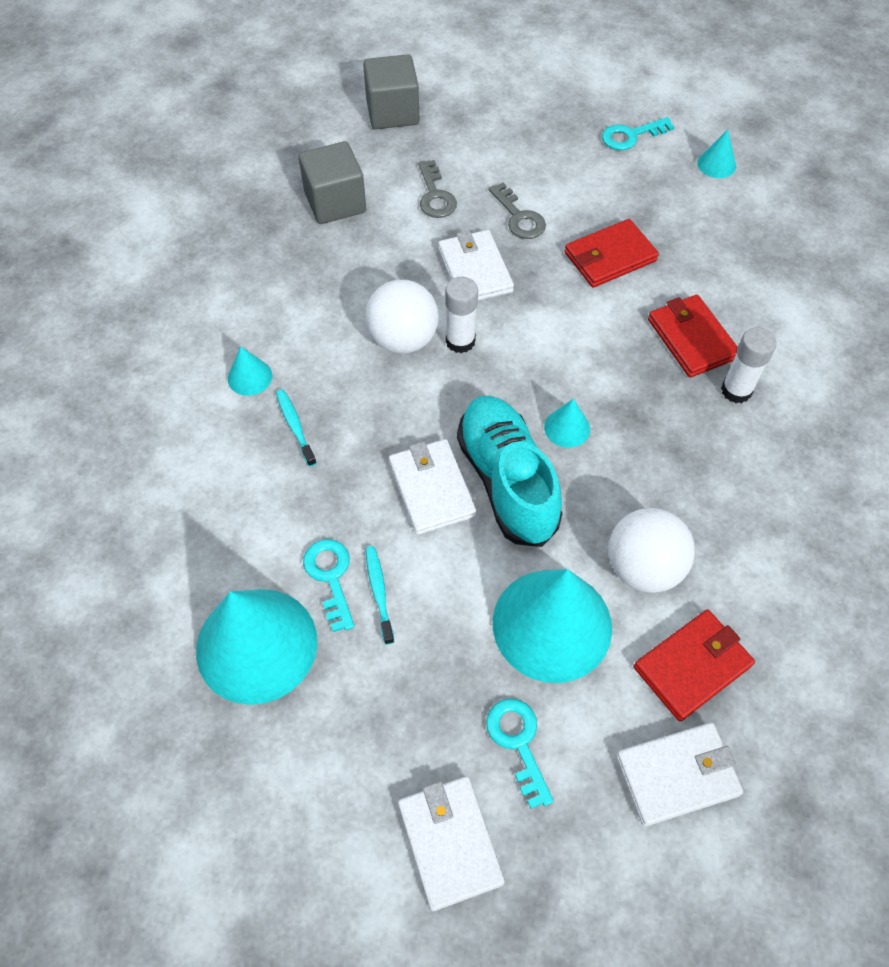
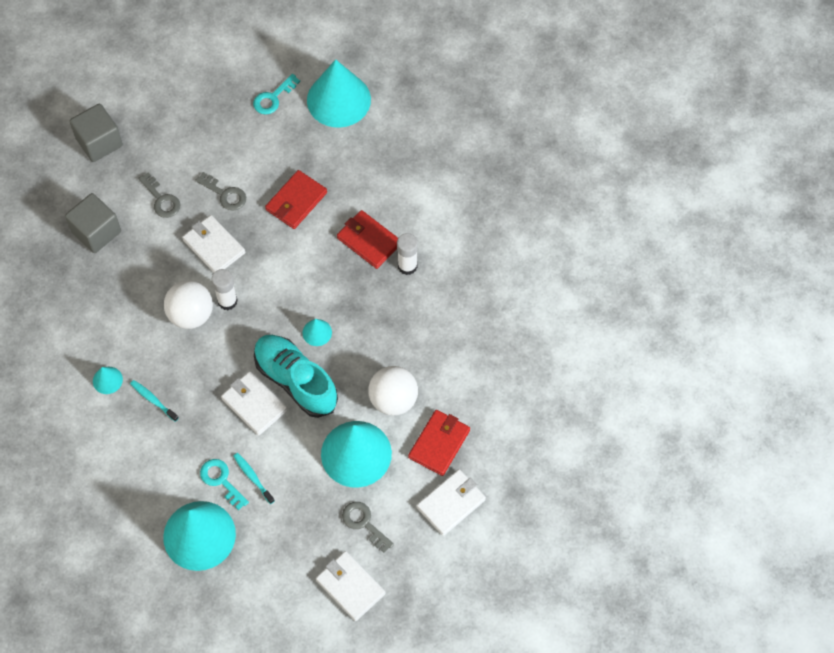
camera: 25 degrees left, 5 degrees up
(518, 743) = (364, 523): turquoise key -> grey key
(716, 164) = (338, 100): turquoise cone -> turquoise cone, size x2.32

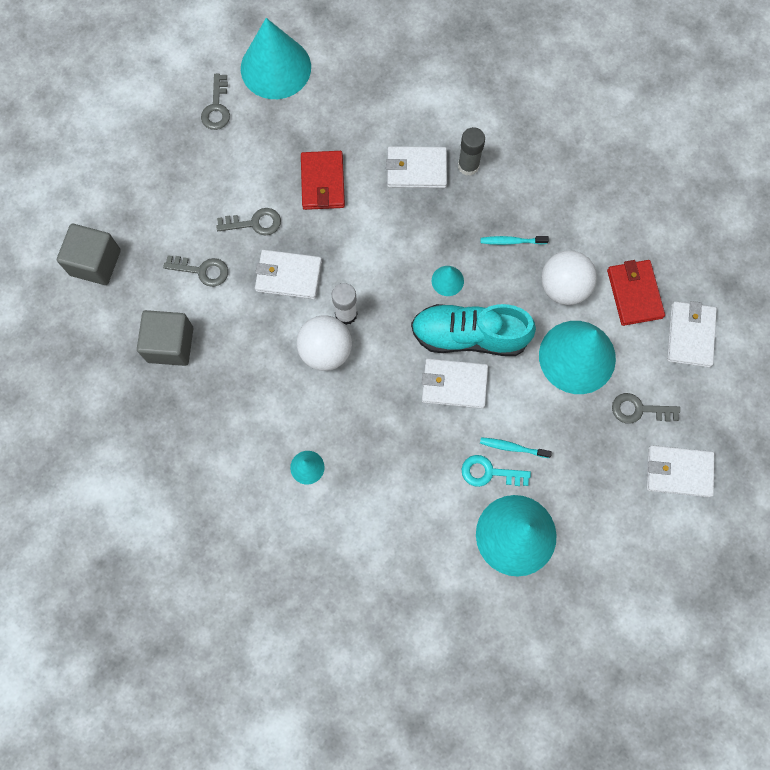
camera: 40 degrees left, 10 degrees up
(153, 400) = (364, 452): turquoise toothbrush -> turquoise toothbrush (511, 241)
(273, 98) = (217, 108): turquoise key -> grey key
(369, 241) = (416, 169): red wallet -> white wallet
(407, 266) = (468, 166): white glue stick -> grey glue stick

